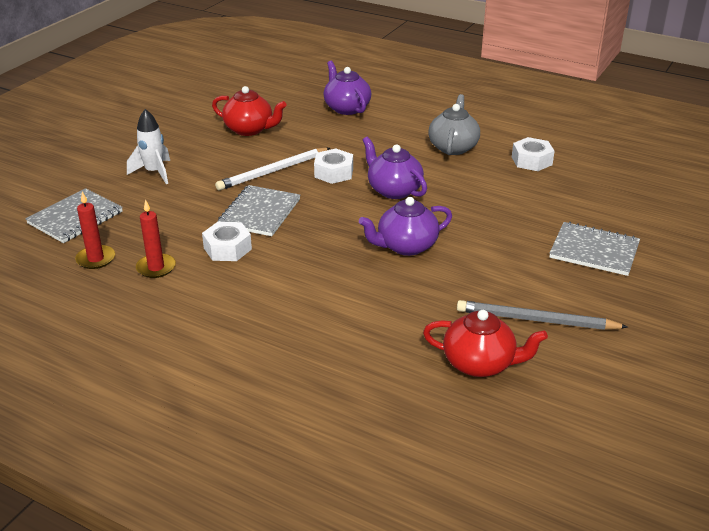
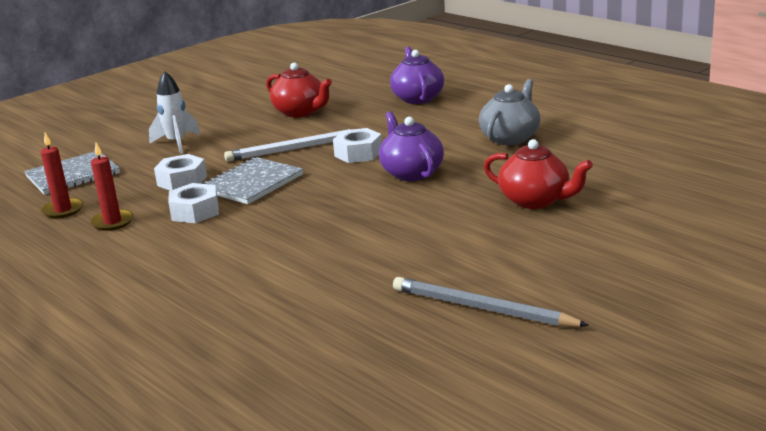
camera: 20 degrees right, 10 degrees down
(406, 246) = (384, 225): purple teapot -> none
(480, 364) = (382, 343): red teapot -> red teapot (535, 201)
(531, 161) = (595, 155): white nut -> white nut (182, 181)
(594, 251) = (607, 247): grey notebook -> none

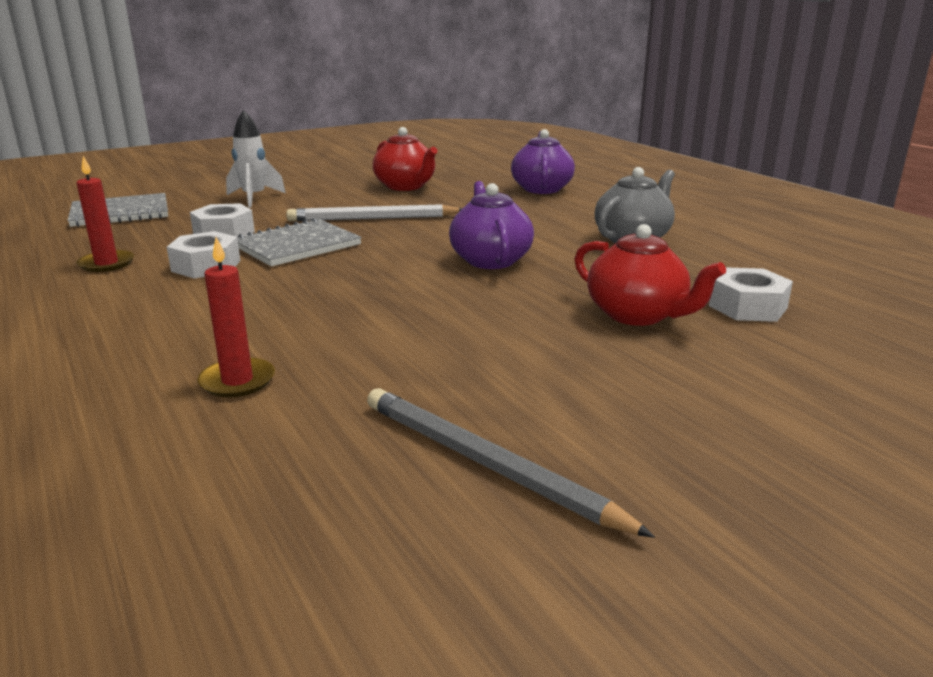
camera: 10 degrees right, 0 degrees up
(63, 210) = (71, 244): red candle -> red candle (237, 381)
(358, 153) = (440, 232): white nut -> white nut (748, 307)

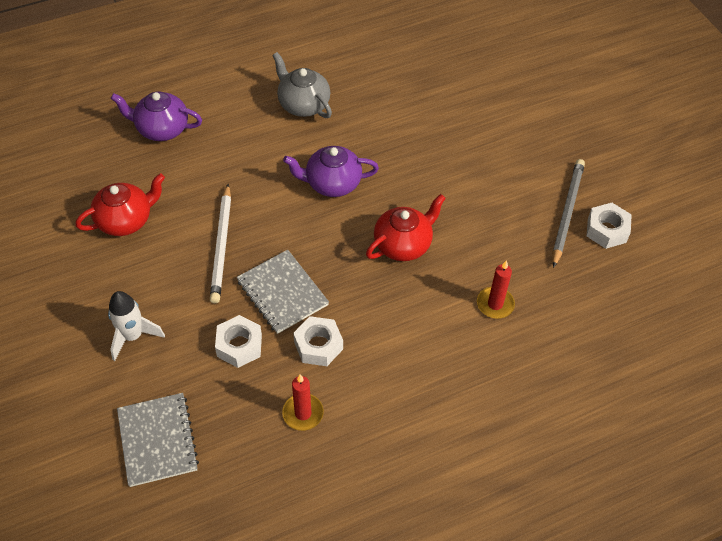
camera: 85 degrees left, 30 degrees up
(486, 464) = (566, 212): grey pencil -> grey pencil turned 150 degrees clockwise
(637, 315) = (427, 133): red teapot -> red teapot (403, 244)
(748, 307) = (421, 87): white nut -> white nut (606, 230)

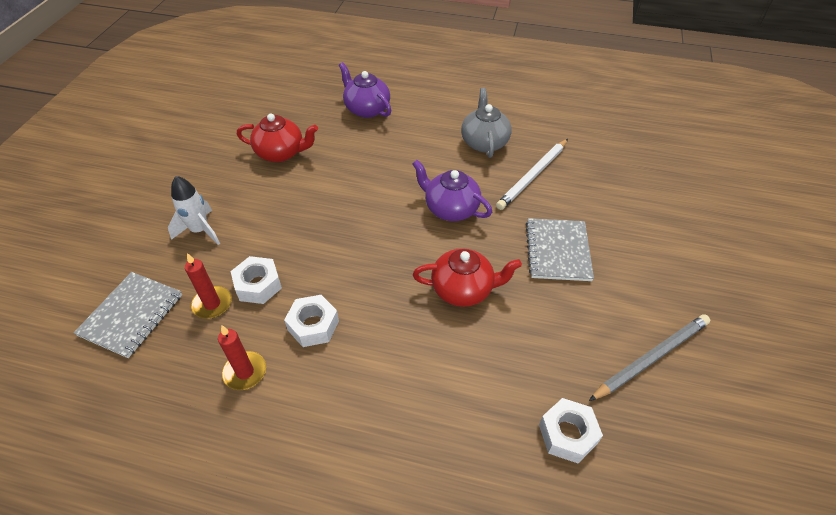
camera: 40 degrees right, 5 degrees down
(222, 246) = (324, 206): white pencil -> white pencil (533, 176)
(282, 293) = (329, 266): grey notebook -> grey notebook (557, 251)
(495, 304) = (499, 396): red candle -> red candle (212, 304)
(606, 230) = (683, 402): white nut -> white nut (567, 434)

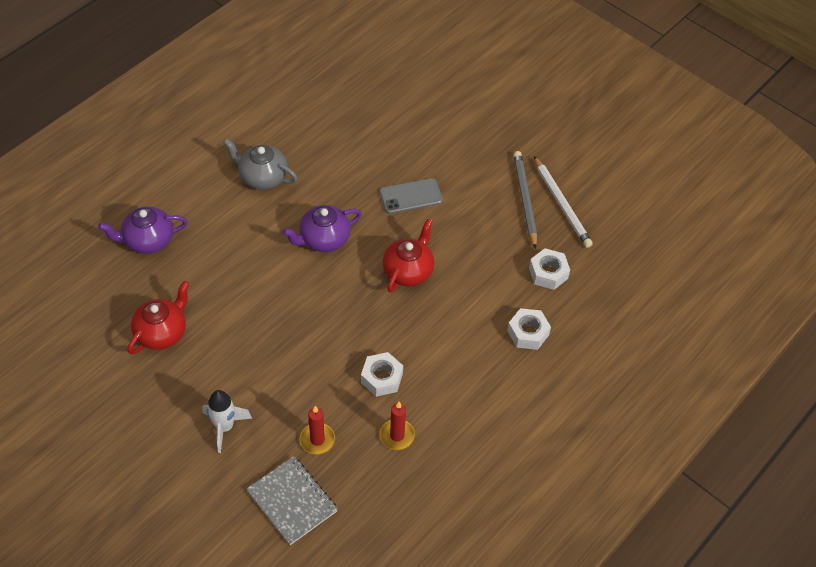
camera: 65 degrees left, 5 degrees up
(258, 285) = (318, 402): white nut -> white nut (528, 333)
(533, 176) = (326, 167): white pencil -> white pencil (562, 204)
(557, 251) = (411, 196): grey notebook -> grey phone

